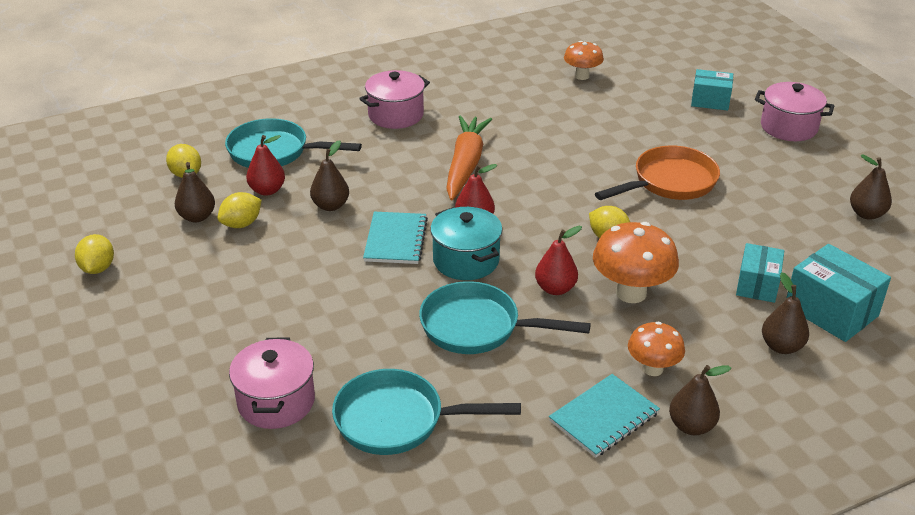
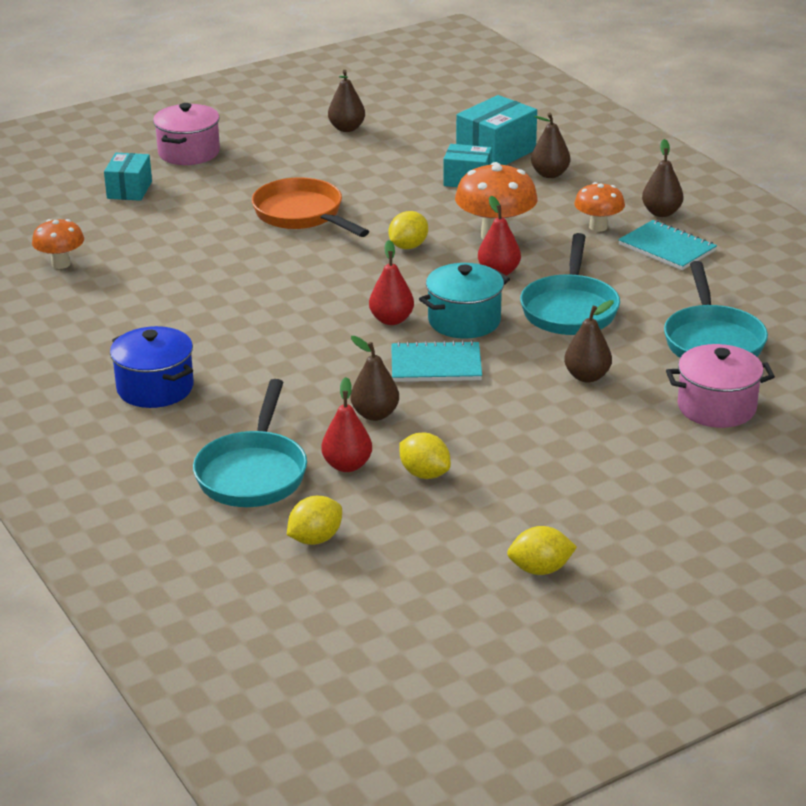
camera: 95 degrees left, 5 degrees down
(197, 217) = (415, 511): brown pear -> brown pear (587, 376)
(396, 115) = (155, 388): pink pot -> blue pot
(465, 165) = (275, 331): orange carrot -> none

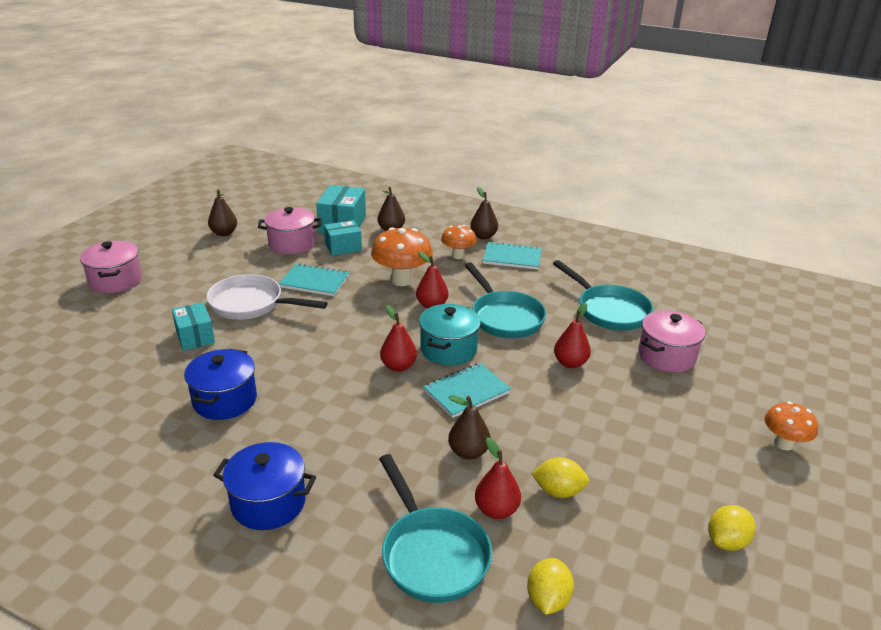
camera: 35 degrees left, 0 degrees up
(61, 264) = (77, 411): orange mushroom -> orange mushroom (783, 444)
(129, 190) = (89, 324): turquoise box -> turquoise box (195, 337)
(193, 296) = (225, 400): none -> blue pot
(302, 215) = (251, 304): orange pan -> white pan
(393, 210) = (314, 282): none -> turquoise notebook
(408, 246) = (352, 305): yellow lemon -> none
(411, 160) = (292, 244): none -> pink pot
(587, 376) = (570, 363): brown pear -> red pear

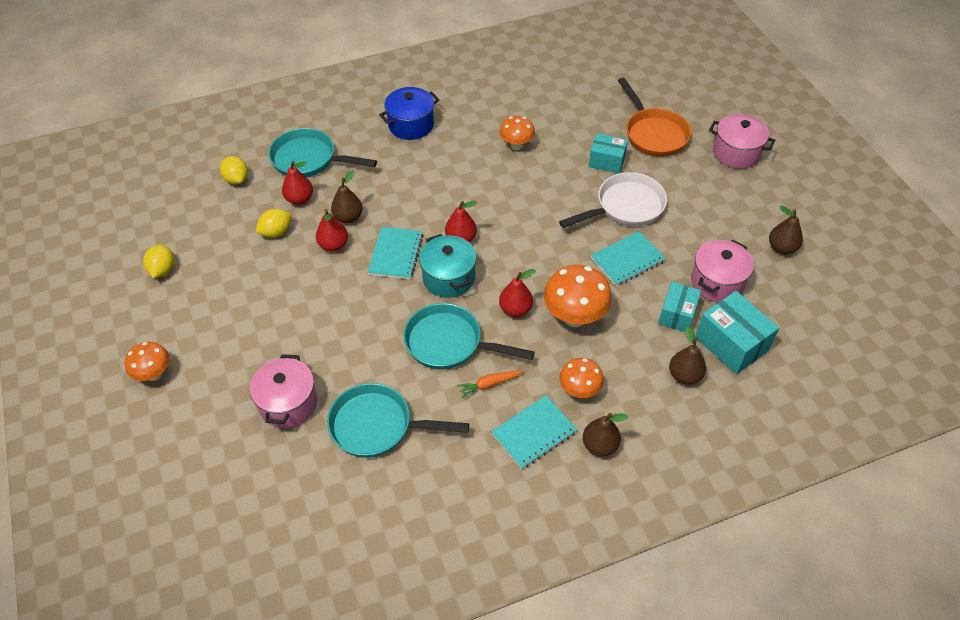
camera: 135 degrees right, 20 degrees up
(122, 329) = (653, 134): none -> orange pan
(225, 400) = (516, 145): blue pot -> orange mushroom
(508, 286) = (489, 384): none -> orange carrot
(570, 363) = (354, 334): red pear -> red pear (333, 245)

